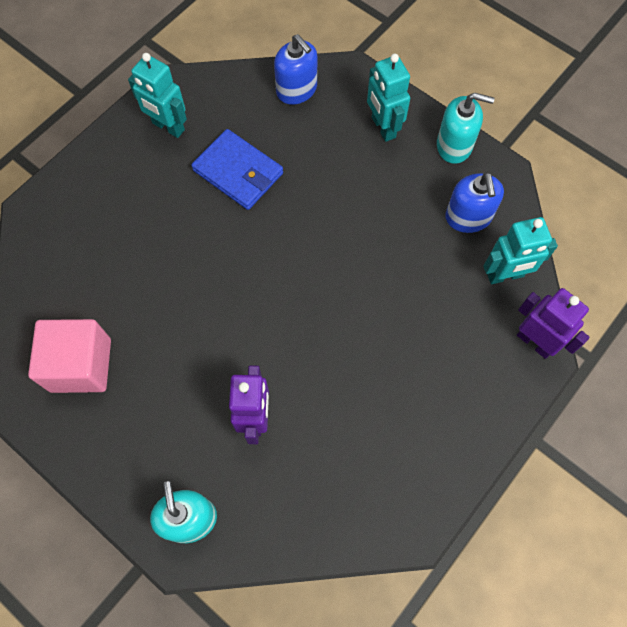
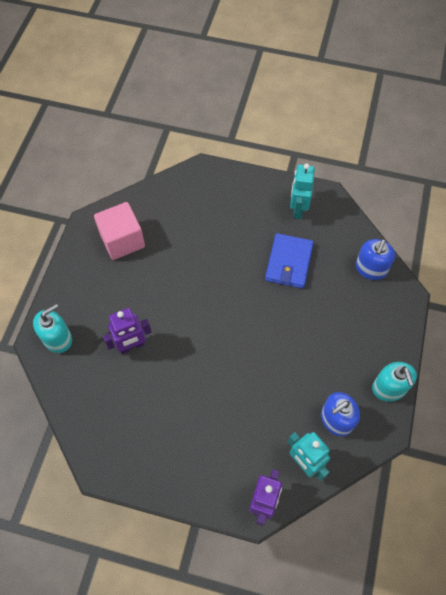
camera: 65 degrees right, 5 degrees down
(383, 127) = (374, 335): turquoise robot -> none

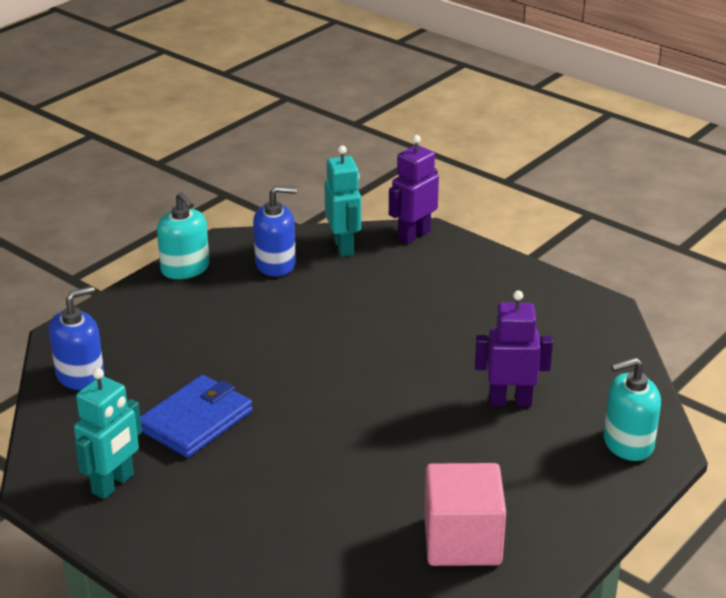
camera: 155 degrees left, 30 degrees down
(389, 388) = (185, 269): turquoise soap dispenser -> turquoise soap dispenser turned 135 degrees clockwise

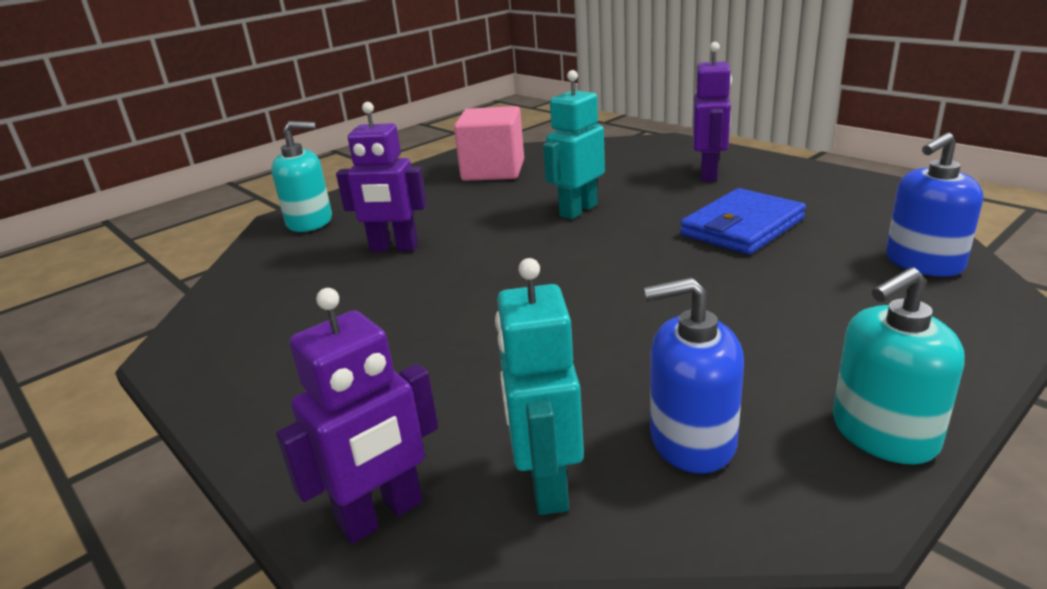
camera: 170 degrees left, 5 degrees down
(113, 484) = (800, 186): turquoise robot -> turquoise robot (578, 210)
(185, 269) = (883, 433): turquoise soap dispenser -> turquoise soap dispenser turned 90 degrees counterclockwise
(199, 515) = (709, 174): none -> purple robot

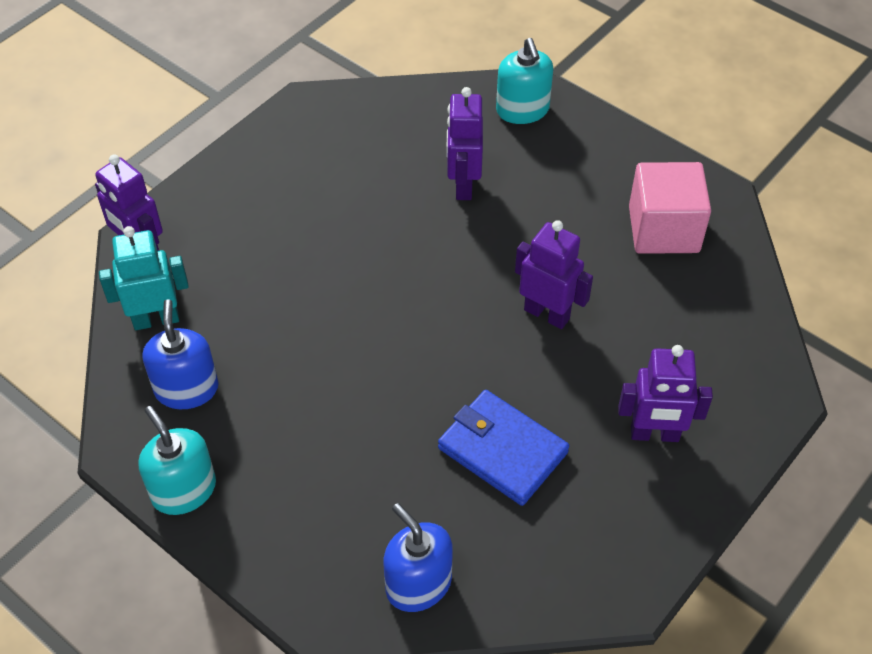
camera: 80 degrees right, 25 degrees up
(578, 210) = (547, 314): turquoise robot -> purple robot

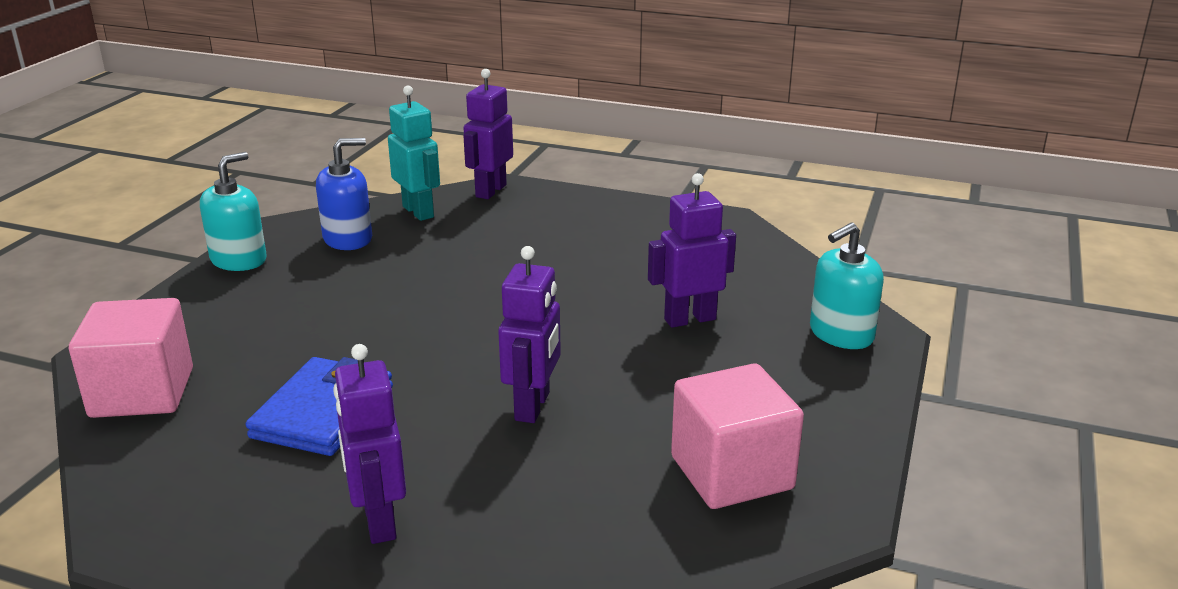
camera: 70 degrees right, 25 degrees down
(418, 584) = (142, 392): blue soap dispenser -> pink cube

